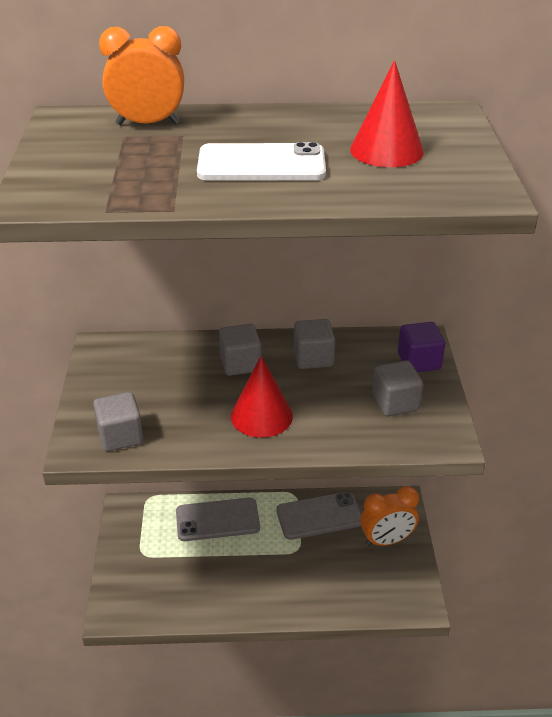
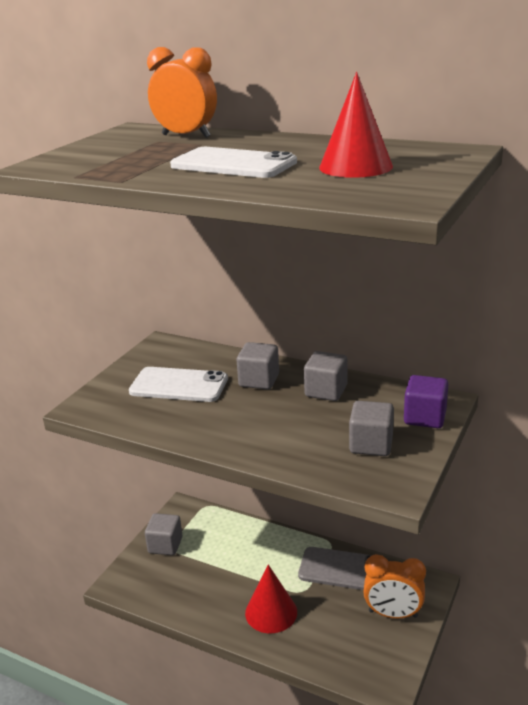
camera: 30 degrees right, 10 degrees down
(120, 436) = (118, 407): grey cube -> grey cube (165, 545)
(163, 392) = (179, 385): none -> white phone
(217, 520) = (249, 542): grey phone -> none
(261, 416) = (241, 423): red cone -> red cone (271, 612)

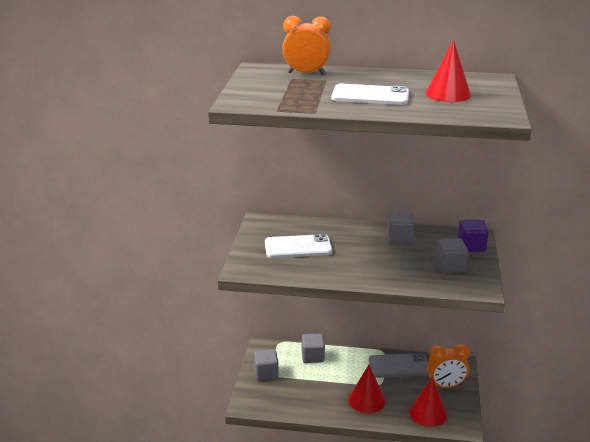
camera: 20 degrees left, 0 degrees up
(259, 380) = (350, 237): grey cube -> grey cube (313, 356)
(346, 652) = (428, 413): none -> red cone

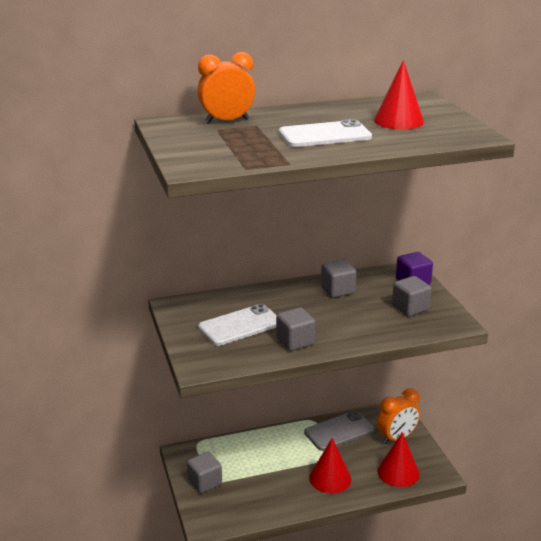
camera: 25 degrees left, 0 degrees up
(313, 356) = (244, 448): grey cube -> grey cube (295, 341)

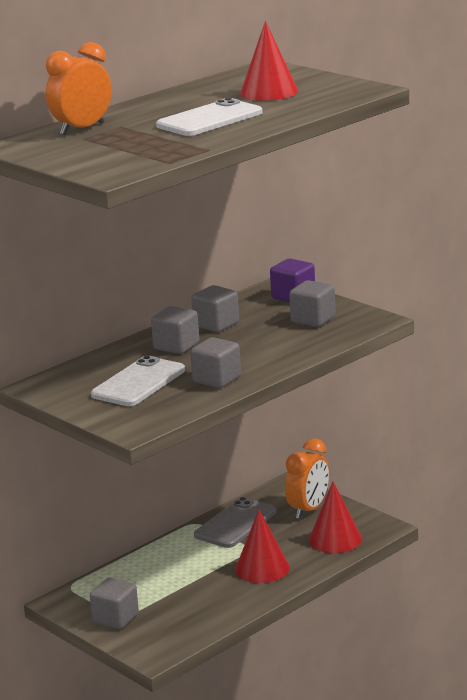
camera: 25 degrees left, 5 degrees down
(294, 301) = (176, 346): none -> grey cube

